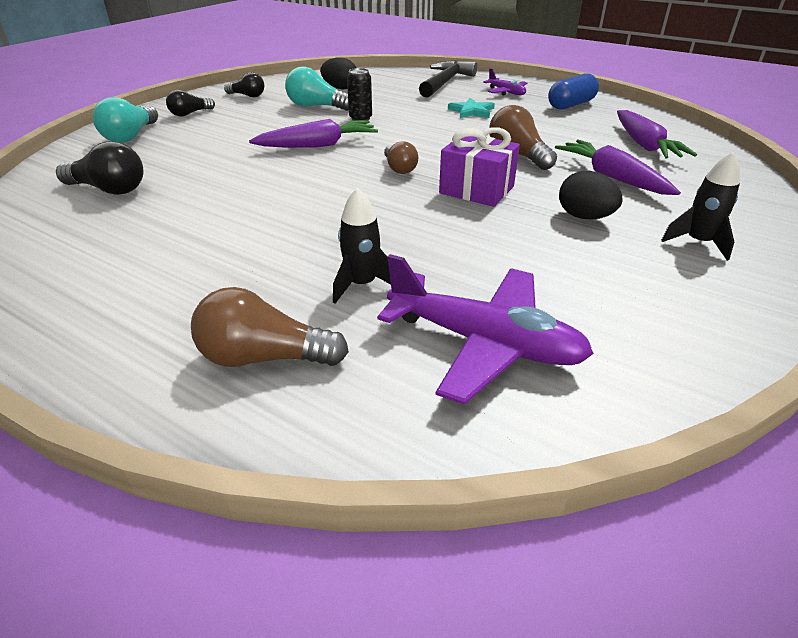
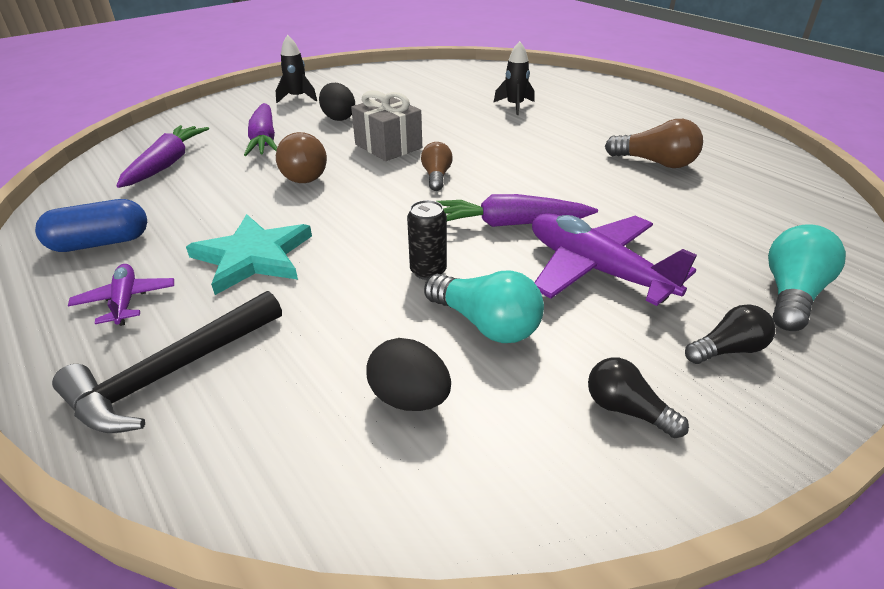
camera: 160 degrees left, 0 degrees up
(109, 189) = (737, 198): black light bulb -> none
(264, 357) = (571, 90): brown light bulb -> brown light bulb (655, 163)
(471, 111) = (253, 257): turquoise star -> turquoise star, size x1.64
(476, 190) = (388, 146): purple gift -> grey gift
(484, 343) = (468, 82): purple plane -> purple plane (596, 270)

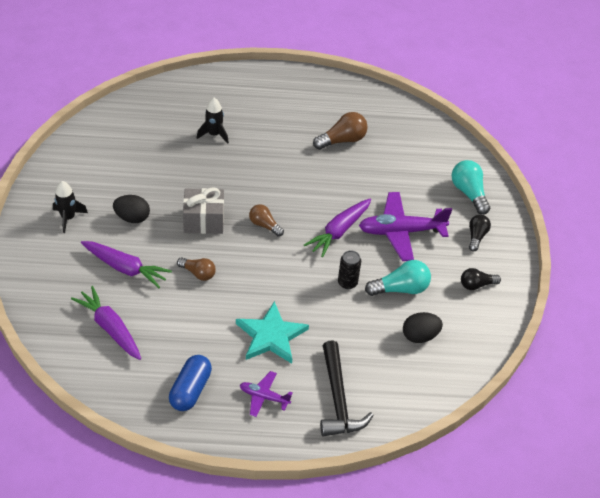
camera: 55 degrees left, 10 degrees up
(305, 173) = (198, 273): brown light bulb -> brown light bulb, size x0.65

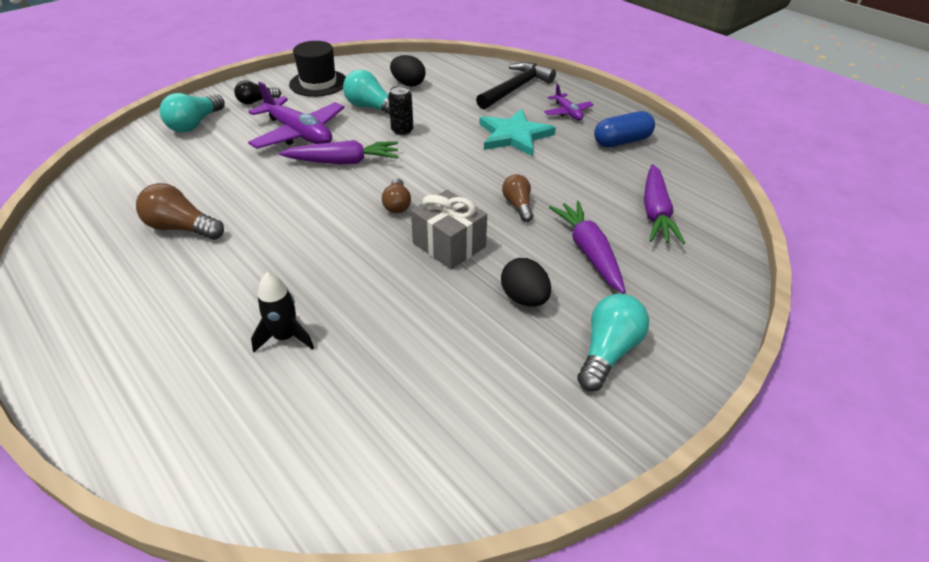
camera: 130 degrees left, 5 degrees down
(68, 218) = (608, 352): black rocket -> turquoise light bulb
(476, 285) = (318, 83): black light bulb -> black hat

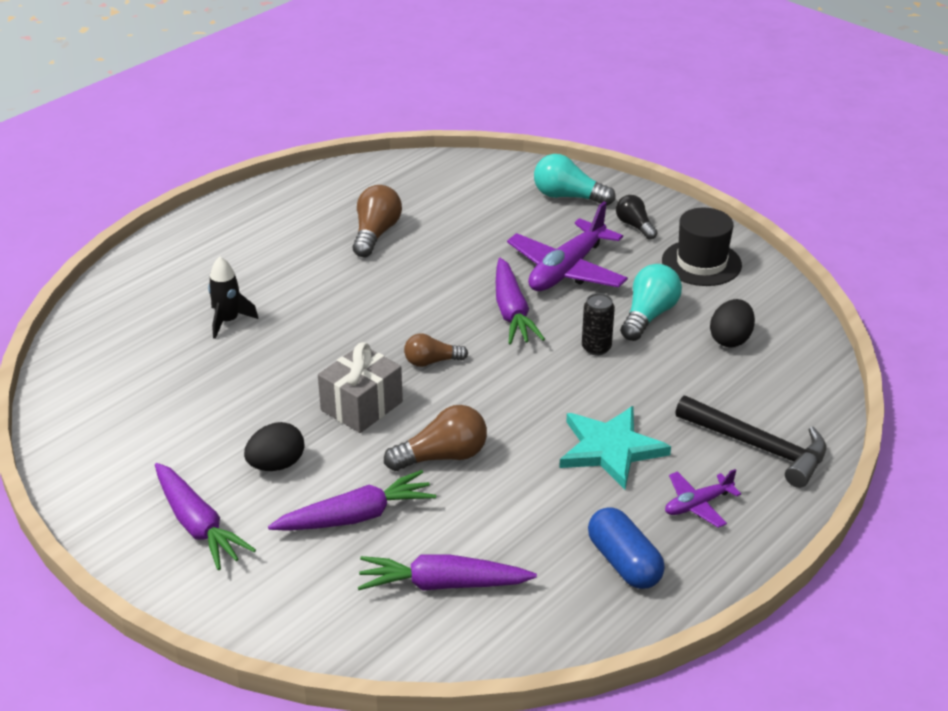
camera: 85 degrees right, 5 degrees down
(518, 205) = (442, 456): brown light bulb -> brown light bulb, size x1.53
(608, 352) = (198, 525): turquoise light bulb -> purple carrot

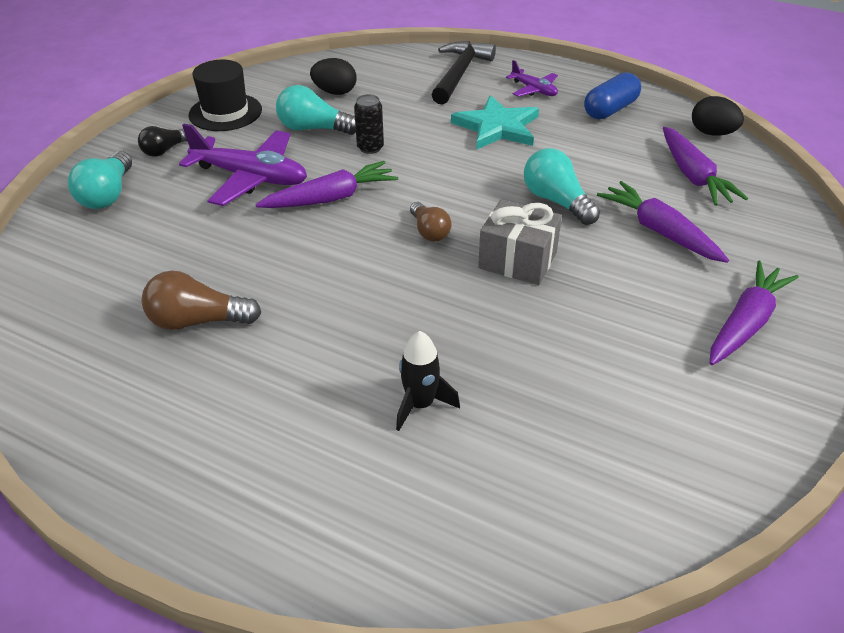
camera: 105 degrees left, 5 degrees up
(276, 465) = (632, 294): black egg -> black egg (712, 133)
(442, 456) = (556, 201): brown light bulb -> turquoise light bulb

